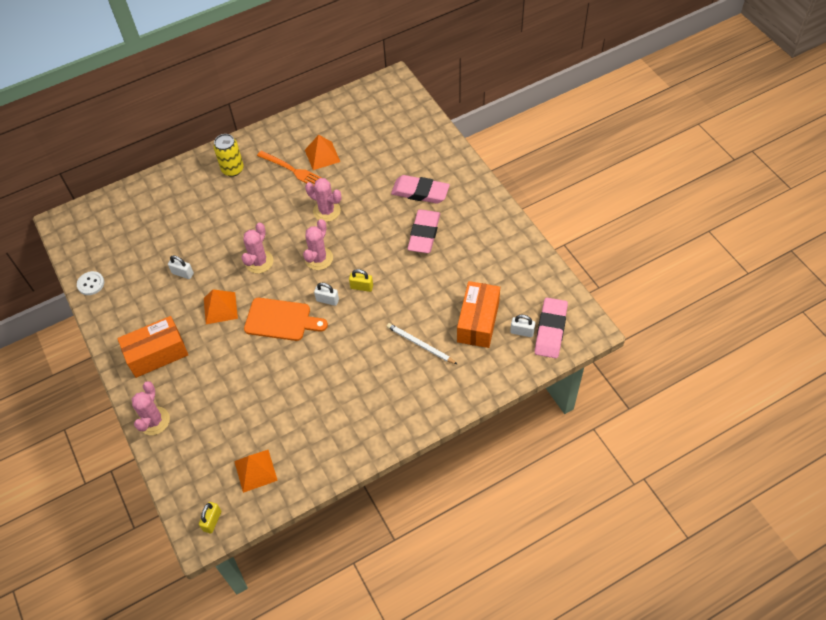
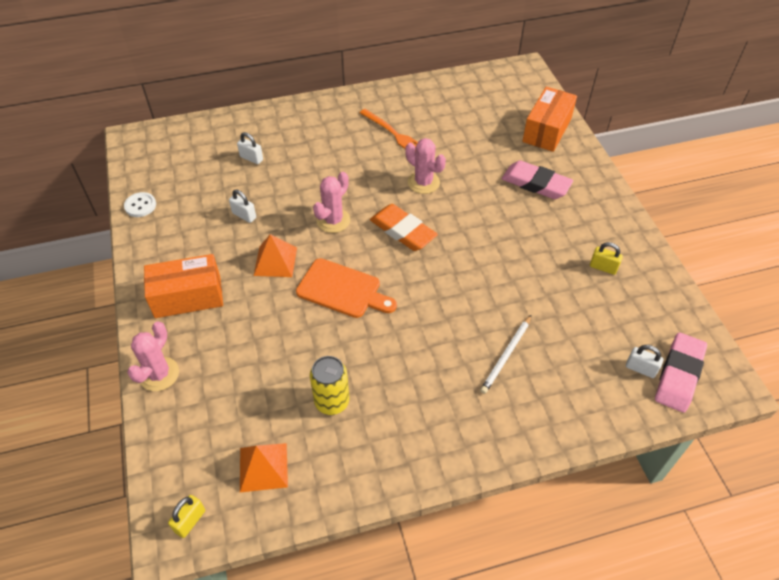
camera: 10 degrees right, 5 degrees down
(232, 169) = (329, 121): yellow can -> yellow can (332, 402)
(318, 258) = (403, 231): pink cactus -> orange eraser
(322, 155) = (431, 126): orange pyramid -> none
(327, 300) = (402, 279): white padlock -> white padlock (251, 158)
(361, 287) = (447, 272): yellow padlock -> yellow padlock (603, 267)
(420, 344) = (506, 355): white pencil -> white pencil turned 105 degrees counterclockwise
(424, 234) = (533, 229): pink eraser -> none
(478, 322) = (585, 344): orange box -> orange box (547, 130)

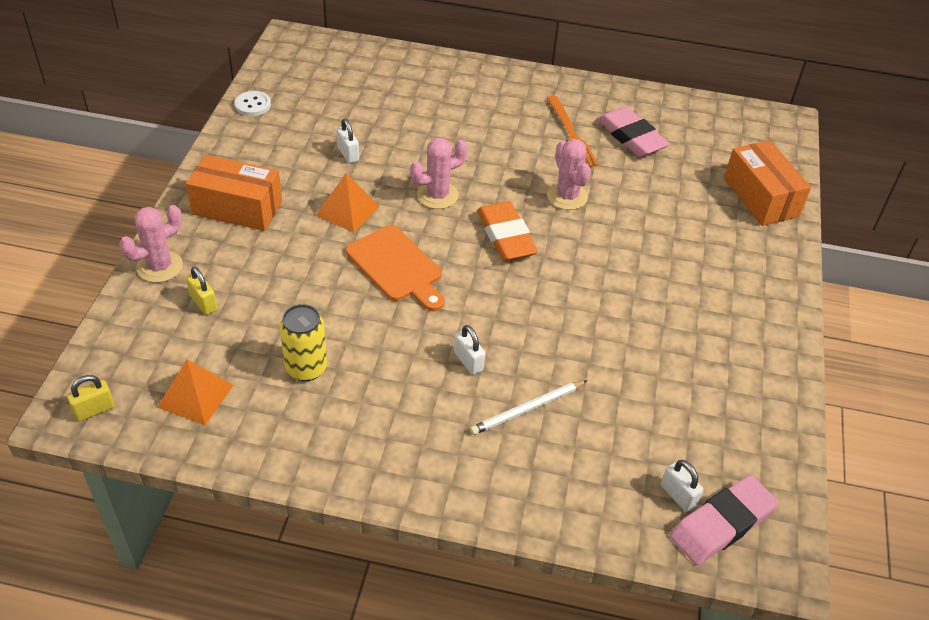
camera: 25 degrees right, 5 degrees down
(251, 158) = (396, 101): white padlock -> white padlock (468, 361)
(536, 183) = (701, 249): pink eraser -> pink eraser (631, 137)
(547, 130) = (760, 197): orange box -> orange box turned 75 degrees counterclockwise
(603, 267) = (716, 370): yellow padlock -> yellow padlock (203, 303)

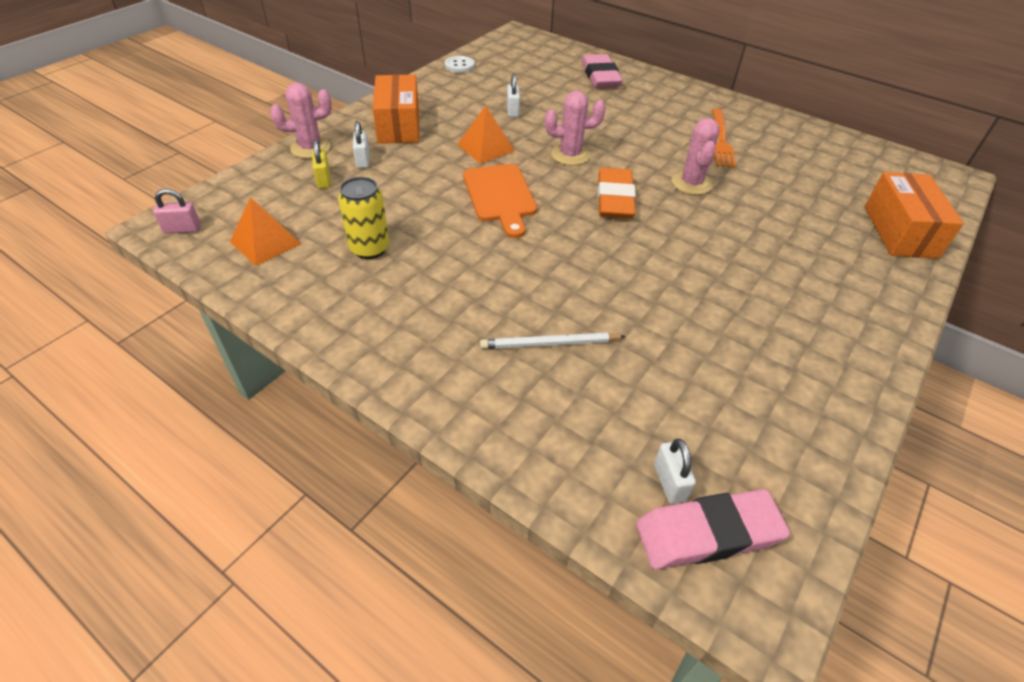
camera: 25 degrees right, 0 degrees up
(94, 410) = (182, 229): yellow padlock -> pink padlock
(237, 208) = (399, 125): orange box -> orange box turned 45 degrees clockwise
(468, 361) = (517, 285): white padlock -> white padlock (363, 160)
(631, 137) = (781, 154): pink eraser -> pink eraser (600, 76)

